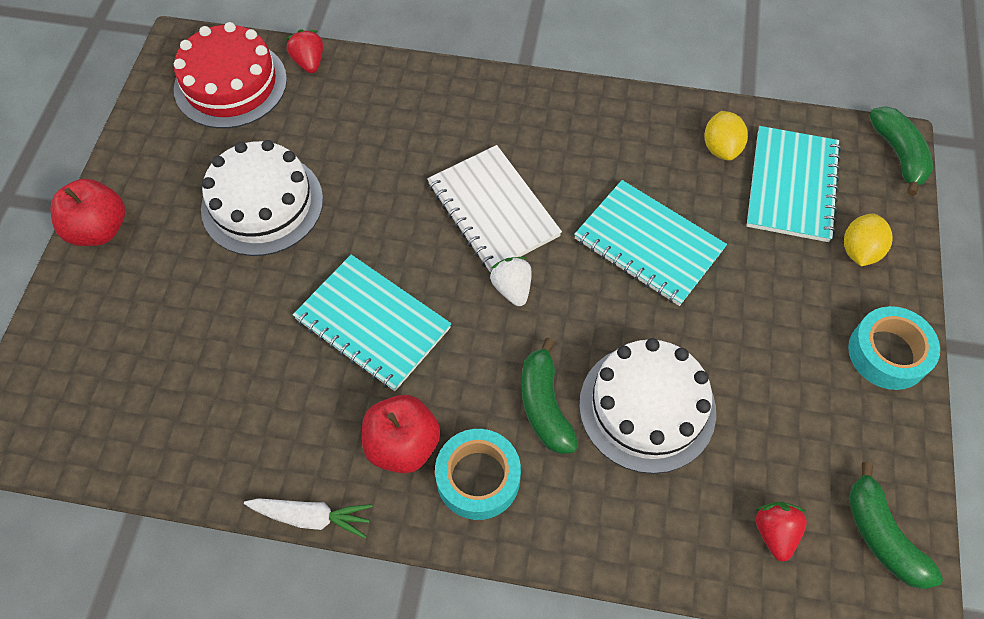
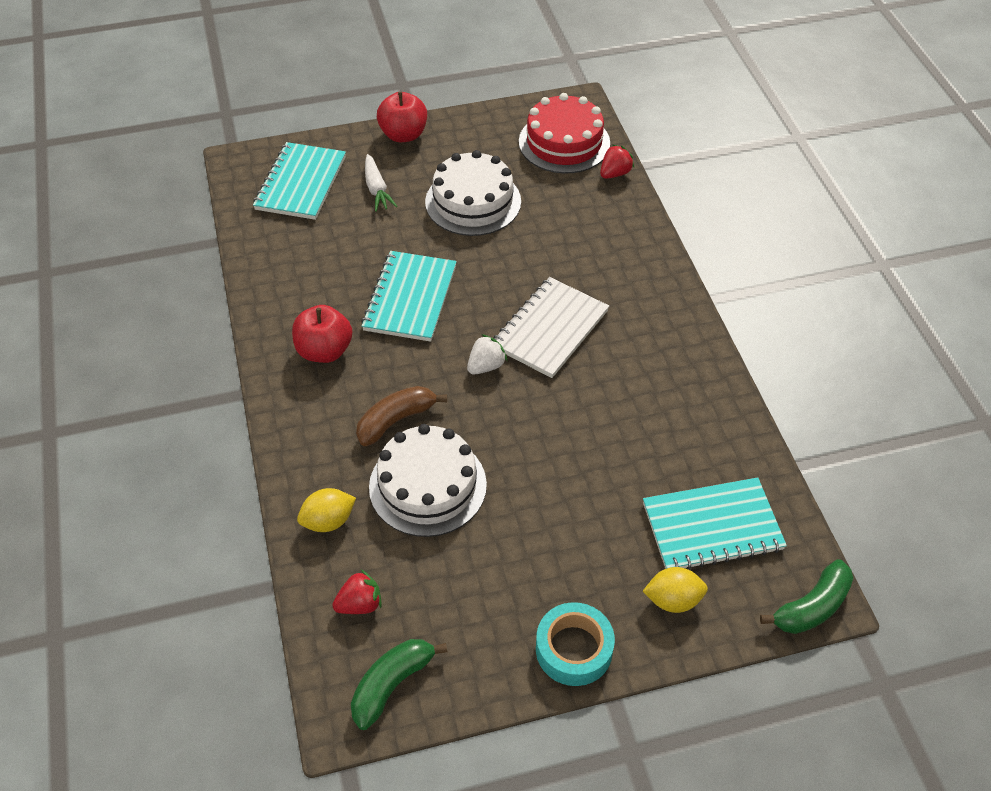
camera: 65 degrees right, 10 degrees down
(311, 517) = (251, 324): white carrot -> white carrot (376, 189)
(478, 478) = (319, 402): turquoise tape -> none
(544, 405) = (396, 420): green banana -> brown banana
(648, 244) = (580, 439): turquoise notebook -> turquoise notebook (301, 183)
(721, 148) = (717, 461): yellow lemon -> yellow lemon (328, 521)

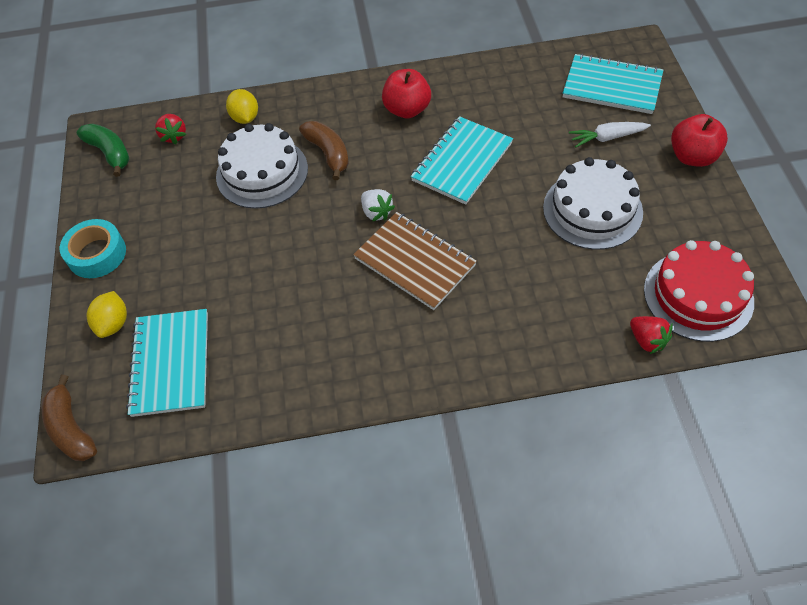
camera: 100 degrees right, 5 degrees up
(410, 298) = (462, 162): turquoise notebook -> turquoise notebook turned 75 degrees counterclockwise
(550, 329) = (414, 262): white notebook -> brown notebook
(812, 607) = (71, 428): green banana -> brown banana

